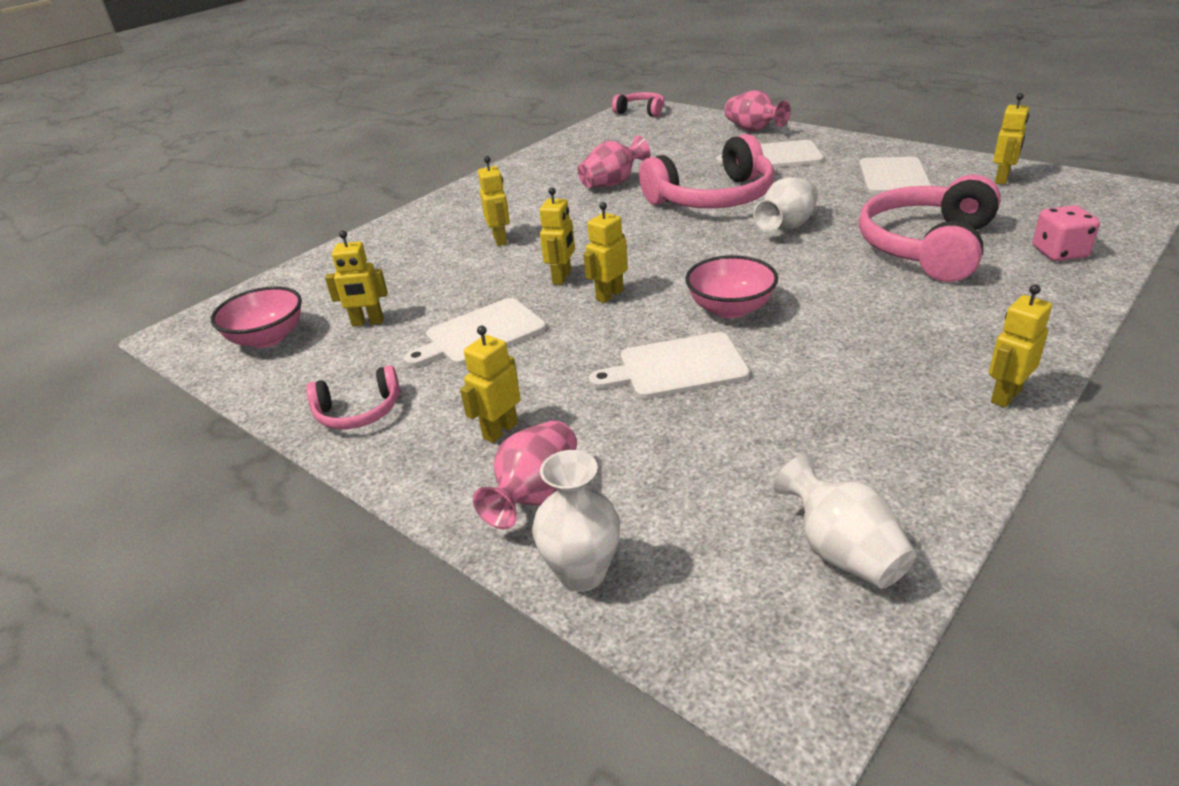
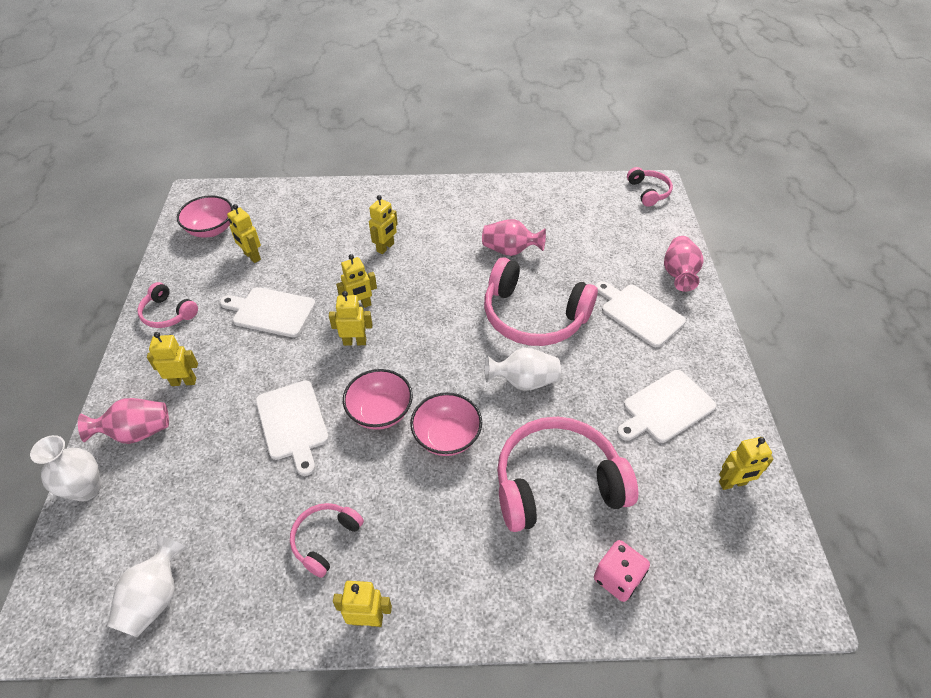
camera: 45 degrees right, 15 degrees up
(676, 367) = (292, 423): white cutting board -> white cutting board turned 150 degrees counterclockwise
(809, 282) = (447, 437): none -> pink bowl
(872, 392) = (325, 540): none -> pink headphones

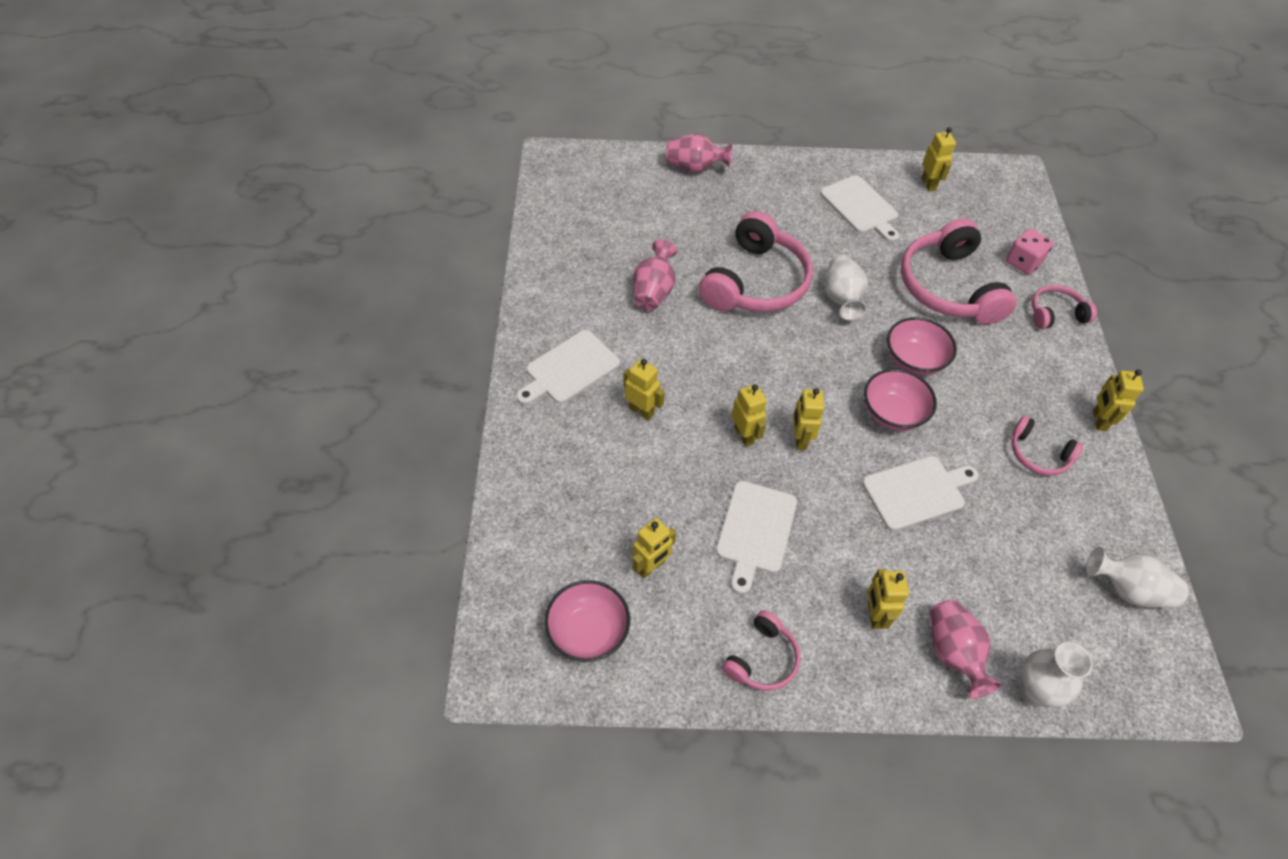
camera: 90 degrees left, 5 degrees up
(639, 313) = (749, 204): white cutting board -> white cutting board (569, 369)
(648, 192) = (562, 165): pink headphones -> pink headphones (1055, 314)

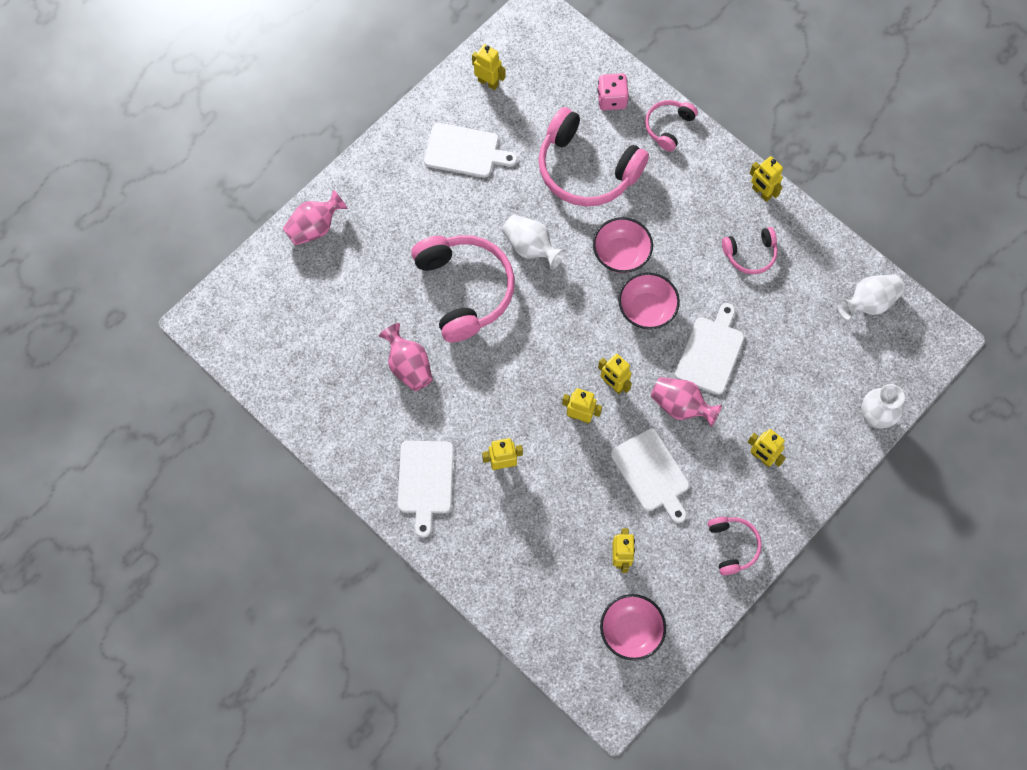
camera: 45 degrees left, 15 degrees up
(953, 653) = (819, 437): pink vase -> pink vase (681, 406)

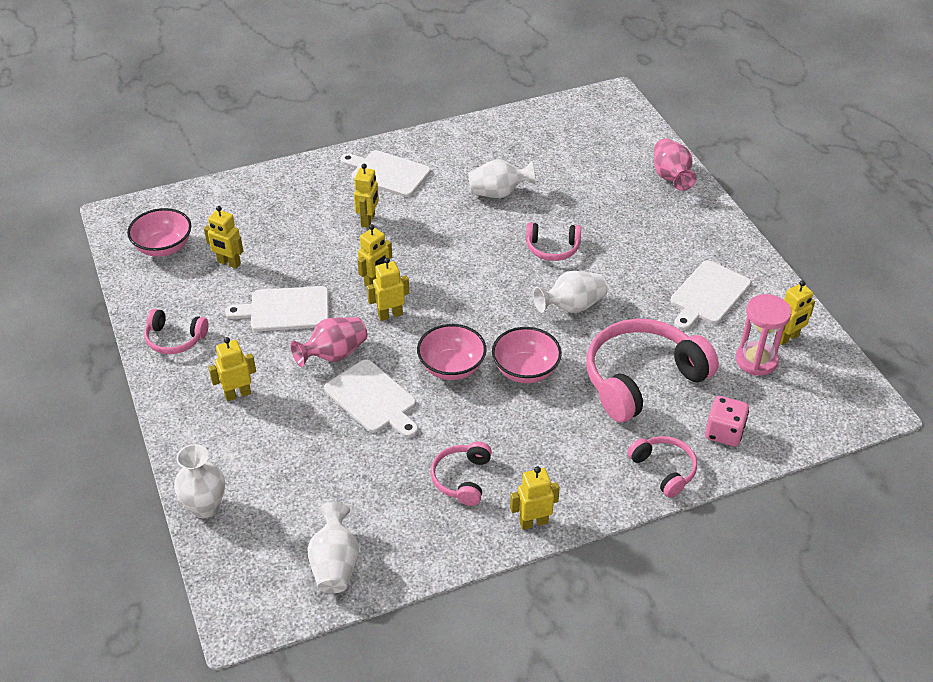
camera: 115 degrees right, 25 degrees down
(409, 366) = (498, 193): pink vase -> white vase
(464, 290) = (552, 248): pink headphones -> pink headphones, size x0.51
(525, 97) = (756, 360): none -> pink hourglass

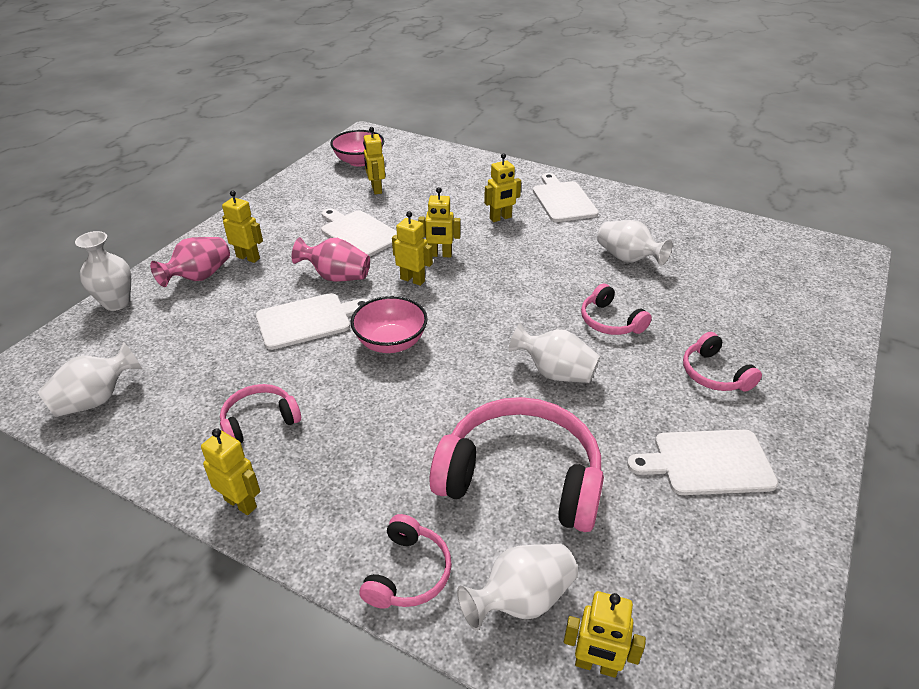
camera: 50 degrees right, 5 degrees down
(175, 339) = (277, 207): pink headphones -> pink headphones (714, 374)
(372, 399) = (308, 320): white cutting board -> white cutting board turned 120 degrees counterclockwise
(525, 370) = (437, 388): pink bowl -> none
(671, 177) = (821, 342): pink vase -> pink vase (199, 277)
(724, 432) = (521, 599): pink dice -> white vase
(756, 360) = (668, 565): pink hourglass -> none
(787, 338) = (743, 576): yellow robot -> yellow robot (596, 665)

